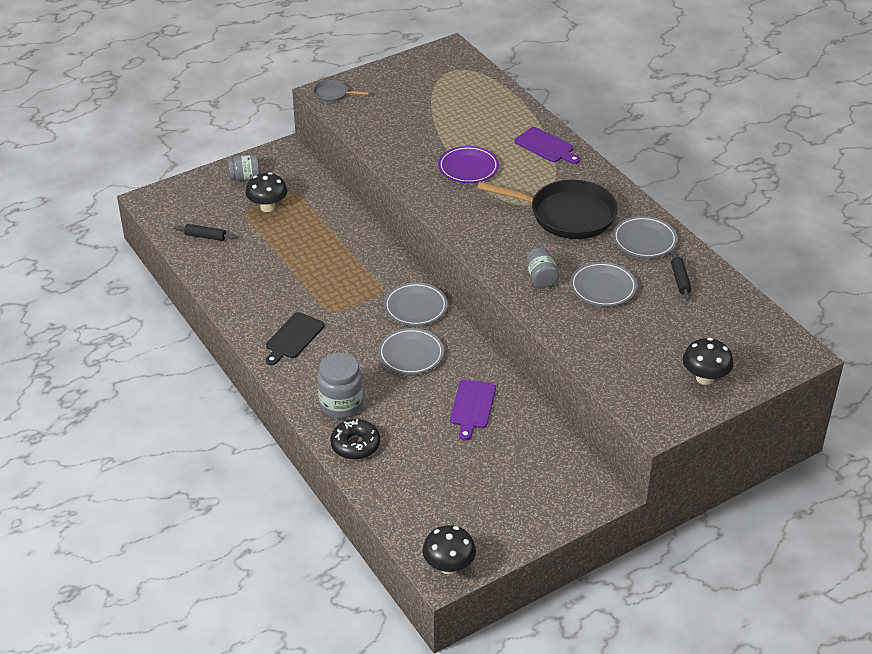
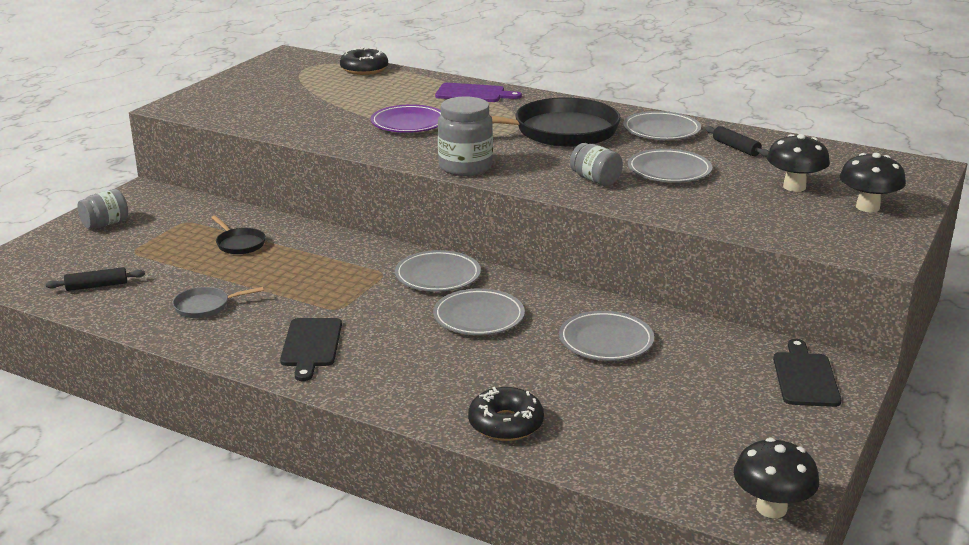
camera: 30 degrees left, 15 degrees down
(268, 207) = (160, 241): black mushroom -> black mushroom (794, 187)
(314, 228) = (239, 244): none -> black pan
(333, 94) = (186, 106): grey pan -> grey pan (205, 306)
(341, 404) = (443, 390): grey jar -> grey jar (465, 167)
(472, 406) = (606, 341): purple cutting board -> grey plate
(491, 87) = (364, 69): none -> black donut
(569, 488) = (805, 377): none -> black cutting board

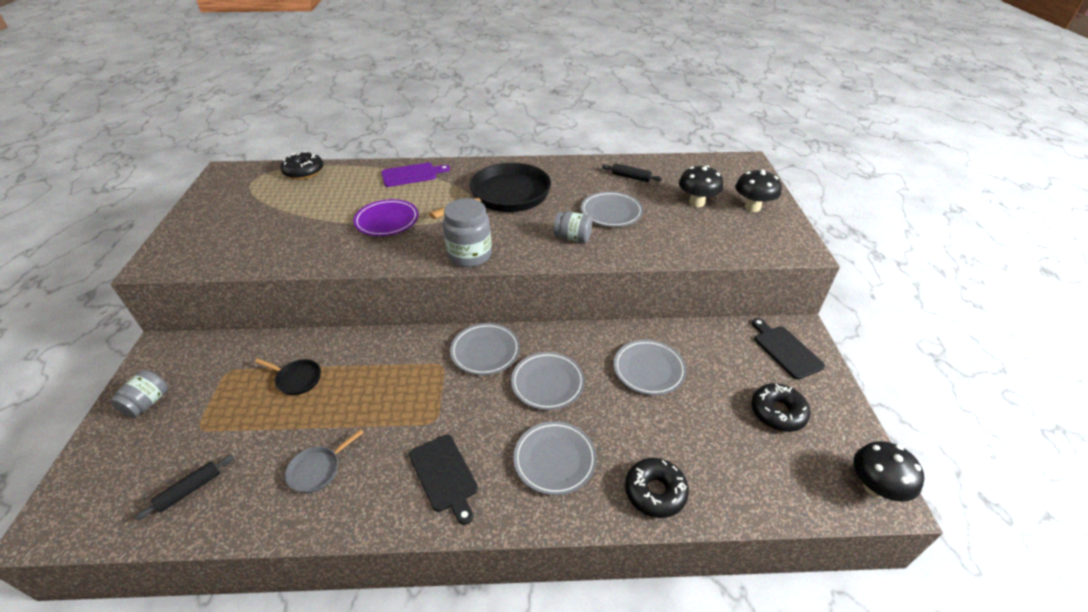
camera: 30 degrees left, 15 degrees up
(661, 131) = (571, 175): grey plate -> grey plate (554, 460)
(724, 419) = (777, 412): none -> black donut

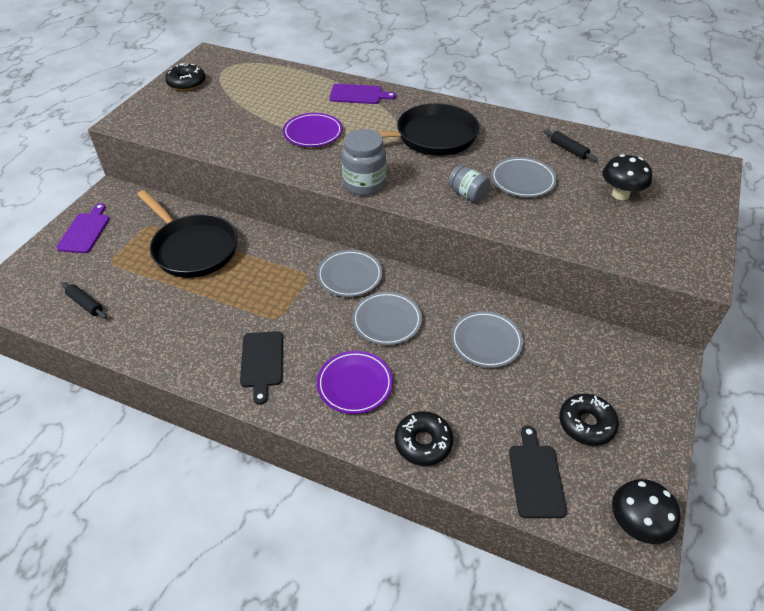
camera: 25 degrees right, 5 degrees up
(147, 403) = (85, 231): grey jar -> purple cutting board
(190, 490) = (85, 304): black rolling pin -> black rolling pin turned 60 degrees clockwise
(297, 379) = (193, 248): black pan -> black pan, size x2.25
(304, 171) = (270, 69): black donut -> black donut (186, 83)
(318, 470) = (174, 322): grey pan -> none
(554, 460) = (355, 384): grey plate -> purple plate
(752, 207) = (679, 216): black mushroom -> none
(785, 350) = (638, 372): black cutting board -> black cutting board (536, 477)

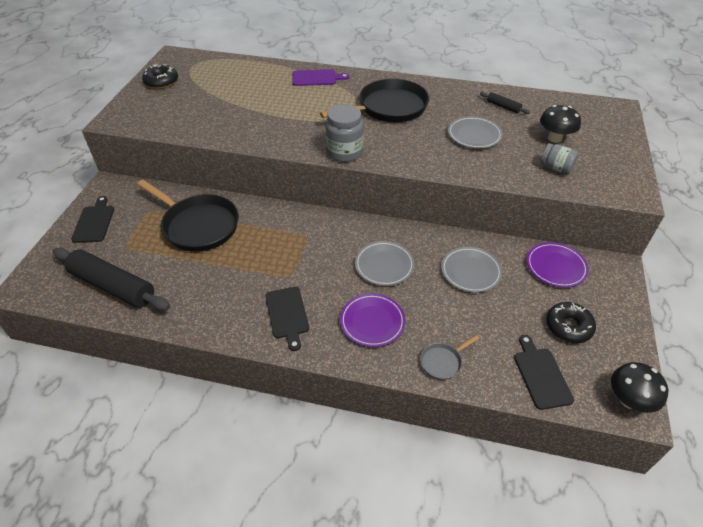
camera: 10 degrees left, 0 degrees up
(85, 231) = (94, 222): purple cutting board -> black cutting board
(85, 304) = (113, 286): black rolling pin -> black rolling pin, size x2.26
(313, 133) = (287, 114): purple plate -> purple plate (555, 267)
(349, 276) = (342, 232): grey plate -> none
(423, 443) = (443, 362): black donut -> grey pan
(467, 194) = (433, 151): grey jar -> grey jar (556, 168)

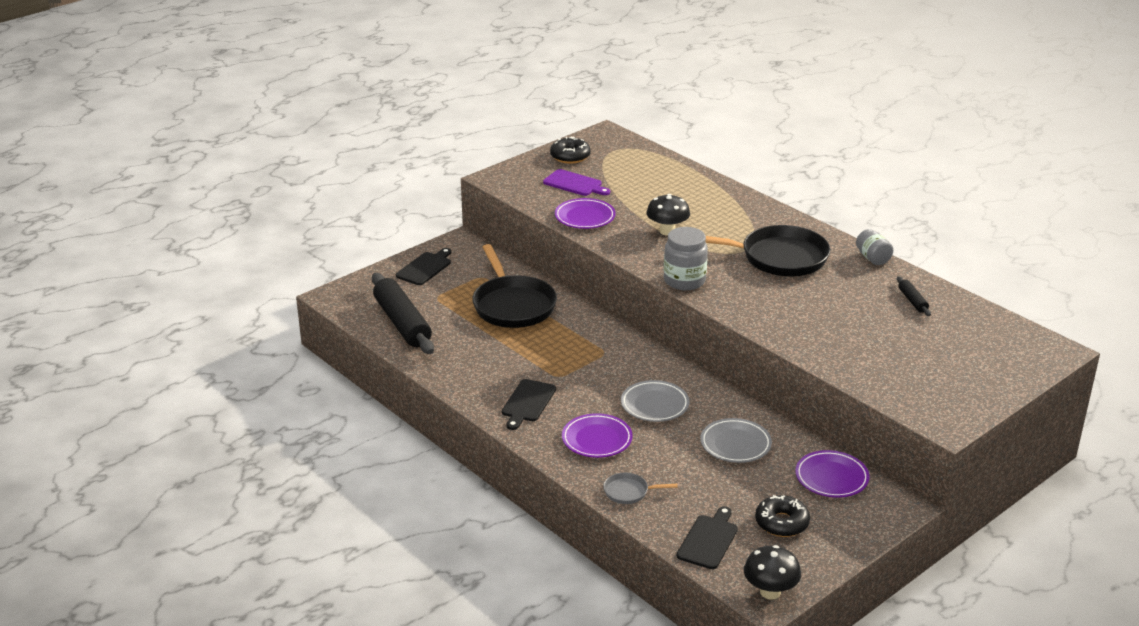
camera: 35 degrees right, 15 degrees down
(218, 127) = (585, 217): none -> purple plate
(316, 78) = (733, 203): purple cutting board -> purple cutting board (574, 184)
(474, 135) = (841, 314): grey plate -> none
(554, 138) = (930, 349): black mushroom -> black mushroom (667, 231)
(556, 168) = (891, 373): grey jar -> grey jar (872, 258)

